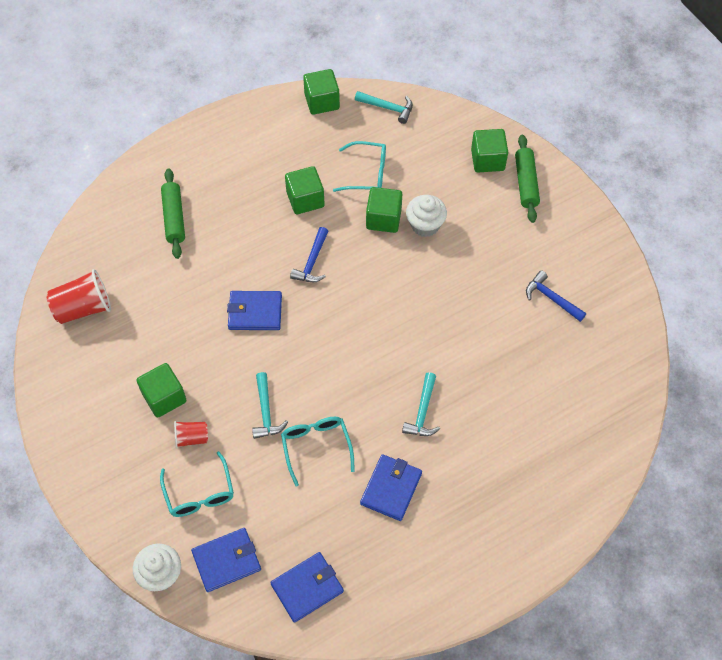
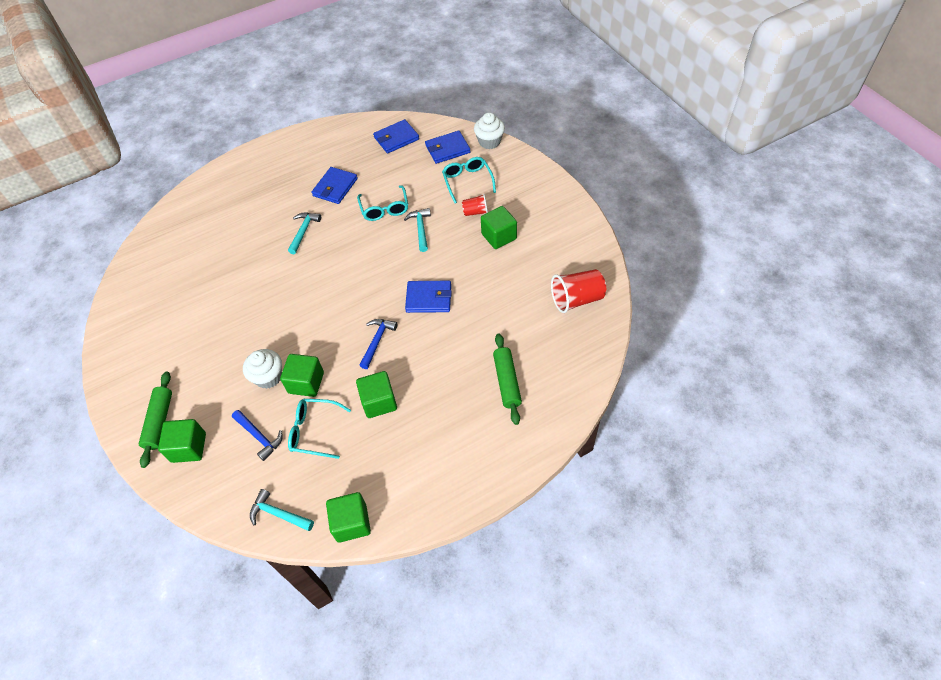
camera: 175 degrees left, 5 degrees down
(551, 298) = (177, 313): blue hammer -> blue hammer (259, 436)

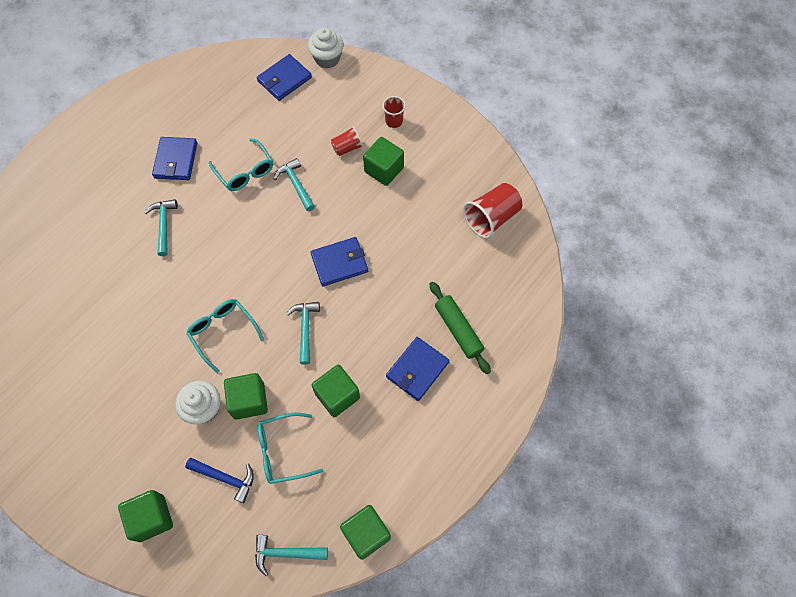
camera: 25 degrees left, 10 degrees up
(159, 422) = (103, 501): green rolling pin -> none
(377, 341) = (305, 329): blue hammer -> turquoise hammer
(396, 138) = (220, 81): blue wallet -> blue wallet (417, 369)
(468, 182) = (323, 114): turquoise glasses -> turquoise glasses (223, 333)
(524, 201) = (394, 121): none -> red cup

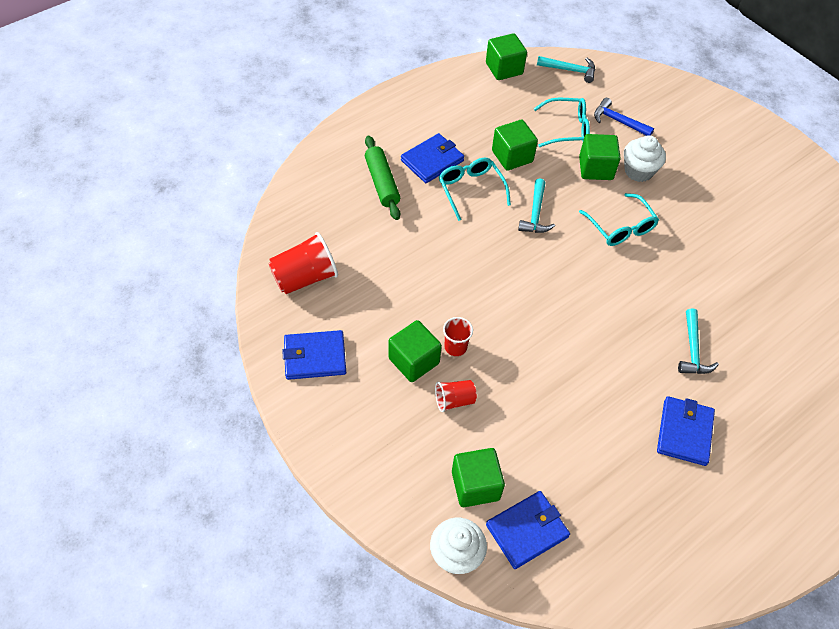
camera: 170 degrees left, 10 degrees down
(152, 518) = (680, 109): green cube -> green cube (475, 485)
(245, 171) = (592, 397): turquoise glasses -> turquoise glasses (471, 190)
(296, 184) = (528, 365): turquoise hammer -> none
(339, 263) = (489, 266): blue wallet -> blue wallet (315, 357)
(394, 121) = (383, 425): red cup -> red cup (455, 347)

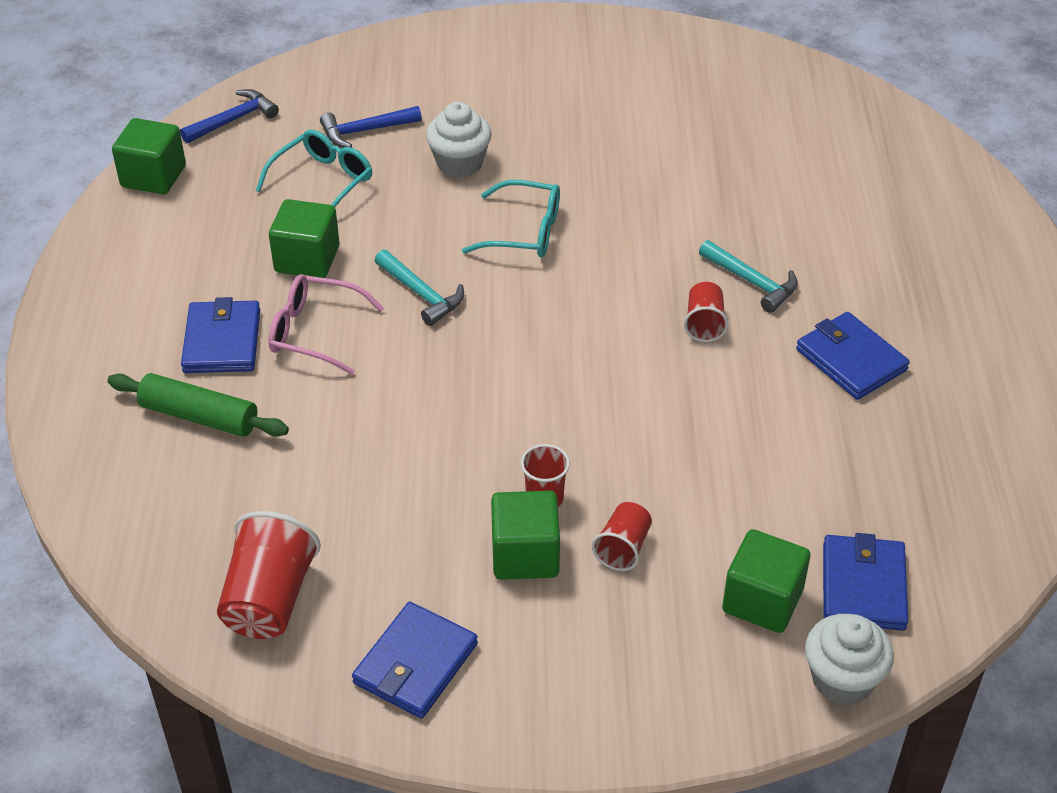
camera: 50 degrees left, 10 degrees down
(471, 190) = (316, 332): turquoise glasses -> pink glasses
(570, 70) = (233, 120): turquoise hammer -> blue hammer
(595, 168) = (413, 196): green cube -> none
(639, 346) = (704, 324): none -> red cup

